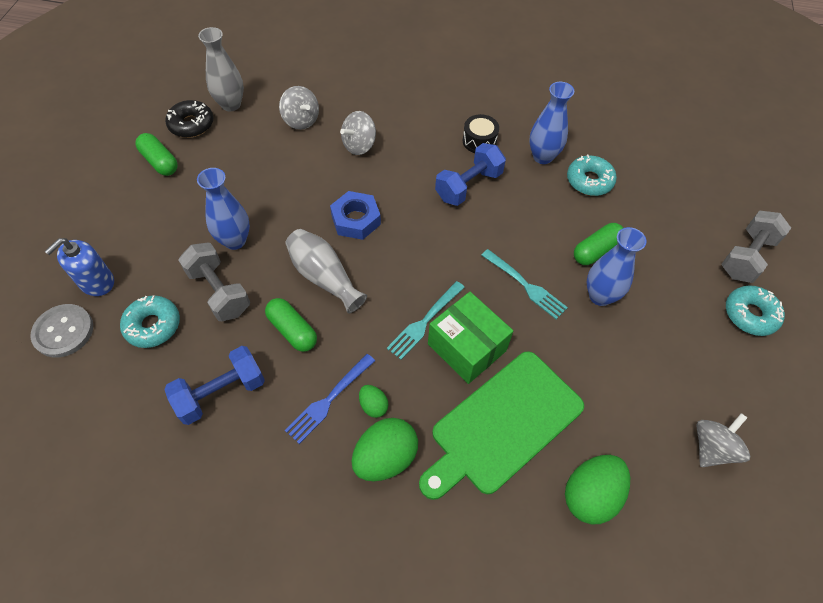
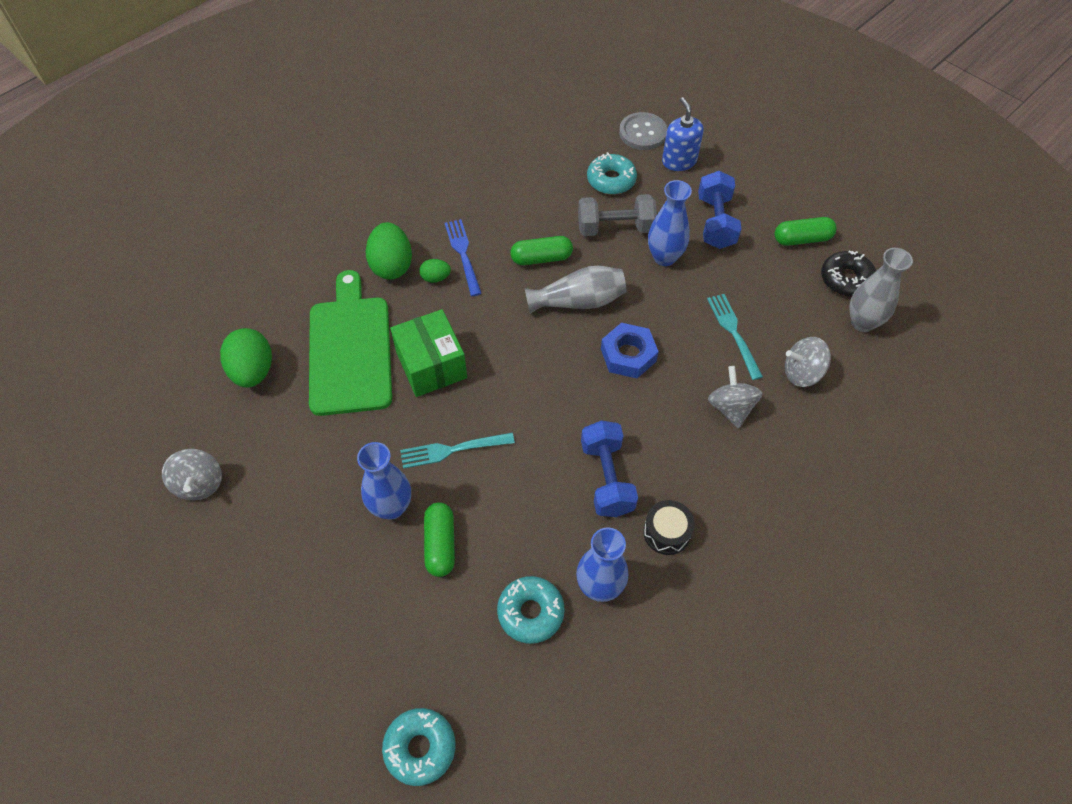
camera: 125 degrees right, 0 degrees up
(221, 393) = (520, 197): blue dumbbell -> blue dumbbell (715, 222)
(425, 321) = (479, 349): turquoise fork -> turquoise fork (733, 333)
(467, 347) = (431, 365): green box -> green box turned 75 degrees clockwise
(746, 257) = (312, 702): grey dumbbell -> none
(750, 314) = (259, 636): turquoise donut -> turquoise donut (420, 748)

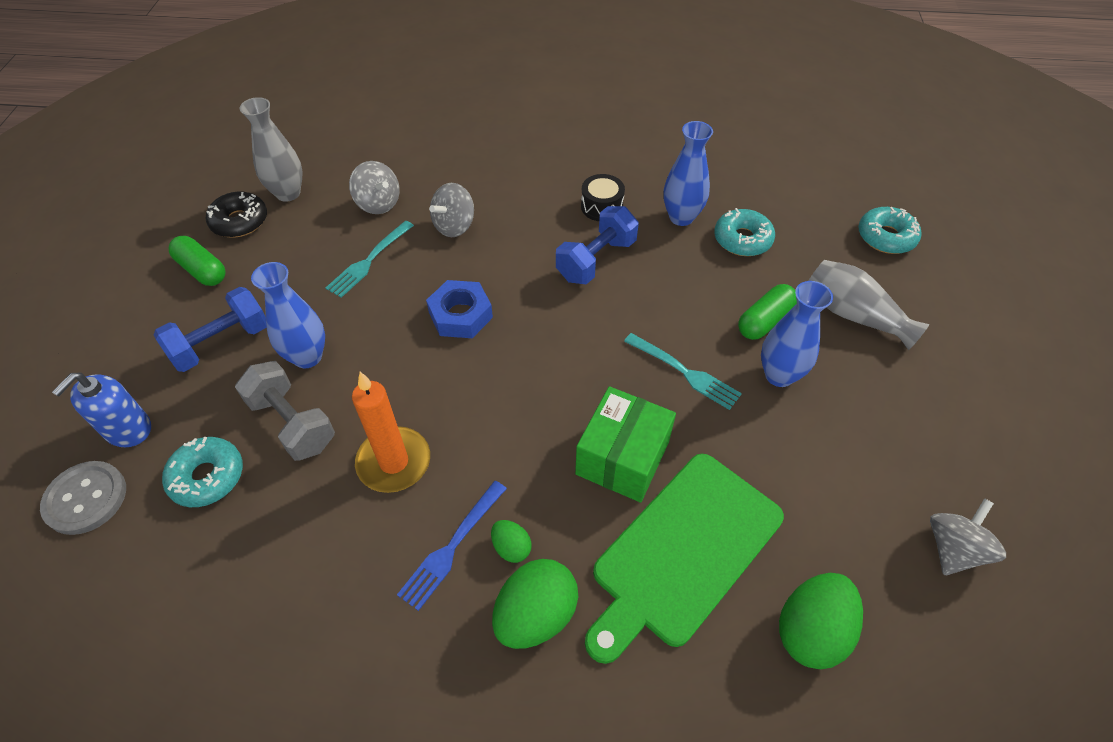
camera: 130 degrees left, 5 degrees down
(541, 258) = (394, 462): green capsule -> orange candle
(578, 301) = (428, 390): grey vase -> grey vase (854, 315)

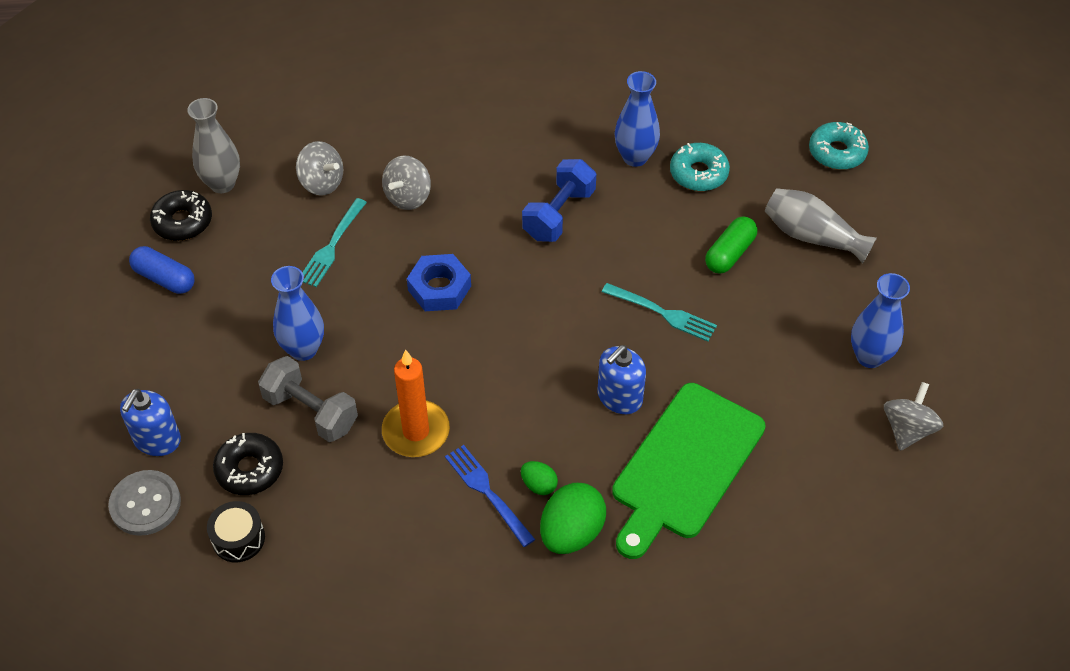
camera: 10 degrees left, 0 degrees up
(202, 270) = (164, 278): green capsule -> blue capsule
(207, 477) = (249, 469): turquoise donut -> black donut
(221, 343) = (214, 348): blue dumbbell -> none
(452, 547) = (487, 492): blue fork -> blue fork turned 120 degrees clockwise
(602, 207) = (553, 156): black drum -> black drum (238, 538)
(622, 458) = (619, 397): green box -> blue soap dispenser
(779, 375) = (749, 303): blue vase -> blue vase (869, 356)
(811, 630) = (796, 509): green egg -> none

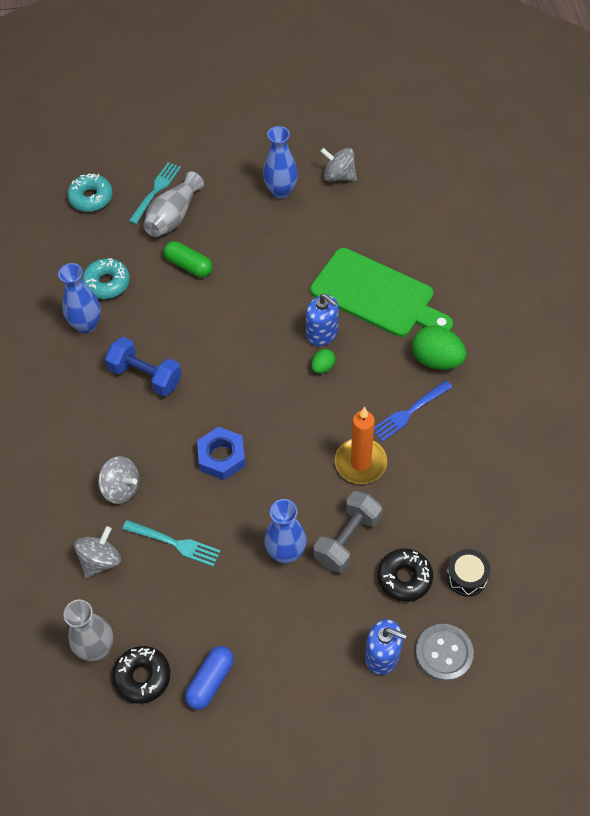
camera: 90 degrees left, 5 degrees up
(539, 485) = (400, 380): green egg -> green egg (323, 367)
(662, 313) = (245, 307): turquoise fork -> turquoise fork (156, 191)

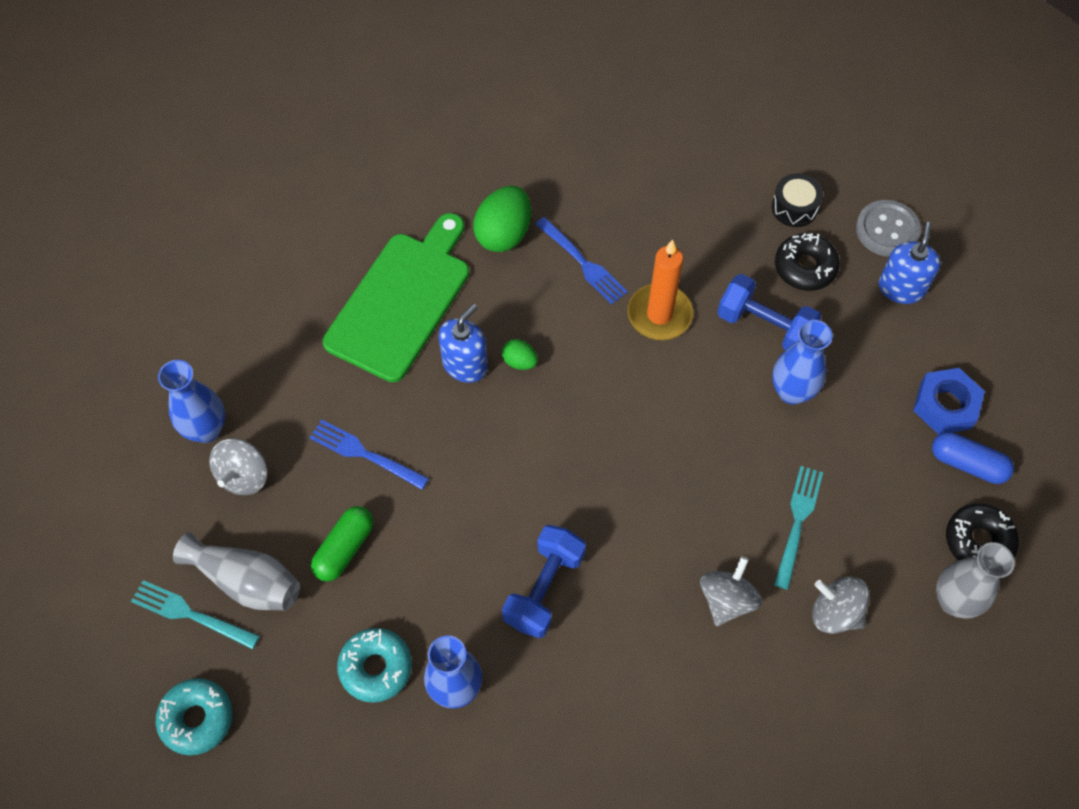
camera: 95 degrees left, 5 degrees up
(221, 457) = (666, 476): blue nut -> blue nut (945, 405)
(255, 275) = (365, 454): none -> blue fork
(339, 176) = (183, 353): grey spinning top -> grey spinning top (244, 476)
(347, 539) = (765, 326): grey dumbbell -> blue dumbbell

